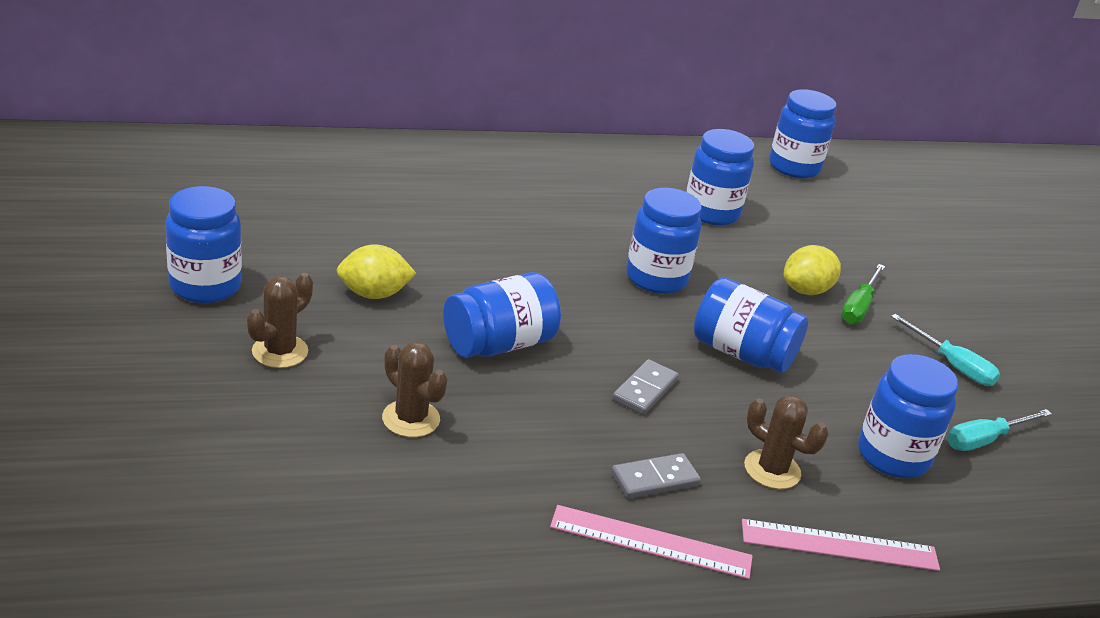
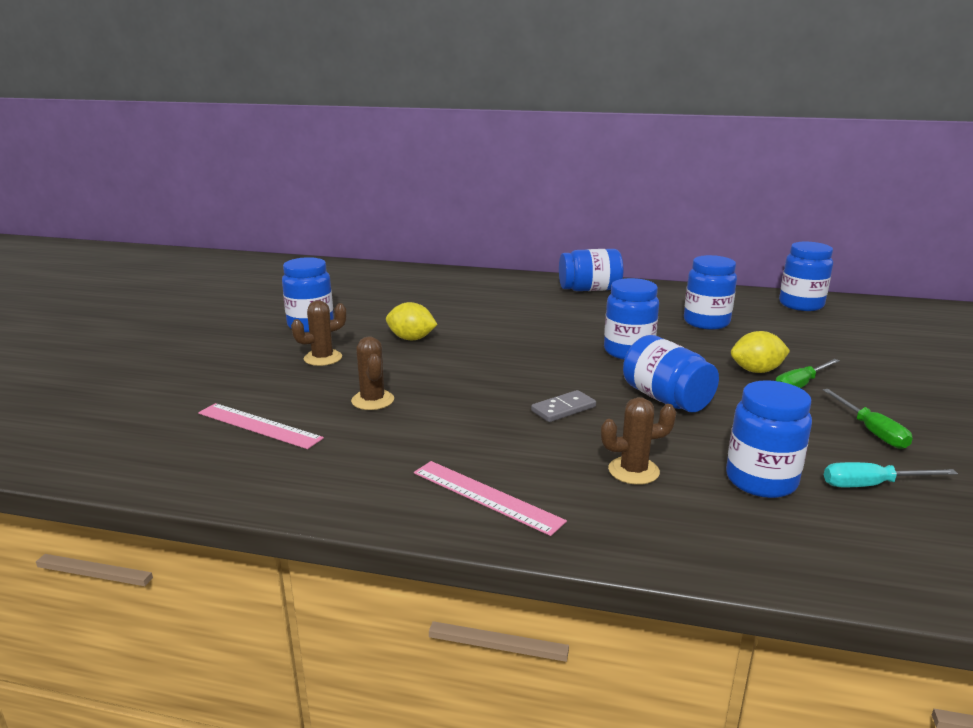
camera: 30 degrees right, 10 degrees down
(499, 344) = (473, 371): blue jar -> blue jar (589, 289)
(654, 479) = (524, 460): grey domino -> none
(772, 470) = (633, 471): brown cactus -> brown cactus turned 75 degrees counterclockwise
(839, 545) = (657, 530): pink ruler -> pink ruler (258, 425)
(952, 365) = (871, 431): turquoise screwdriver -> green screwdriver

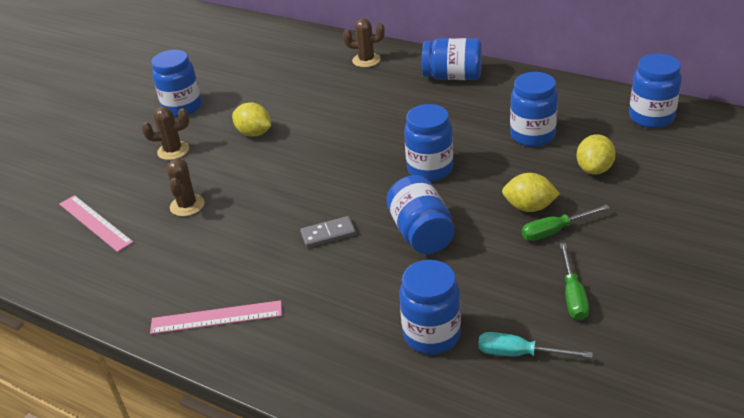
camera: 20 degrees right, 15 degrees up
(486, 496) = (216, 317): pink ruler -> pink ruler turned 60 degrees counterclockwise
(633, 471) = (339, 309): brown cactus -> brown cactus (366, 60)
(788, 340) = (594, 169): none -> yellow lemon

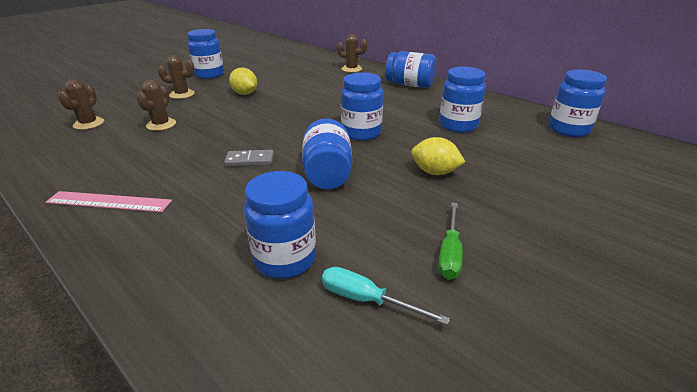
camera: 10 degrees right, 5 degrees down
(95, 223) = (89, 124): pink ruler -> brown cactus
(555, 231) = (452, 194): green screwdriver -> none
(594, 169) = (506, 155): yellow lemon -> none

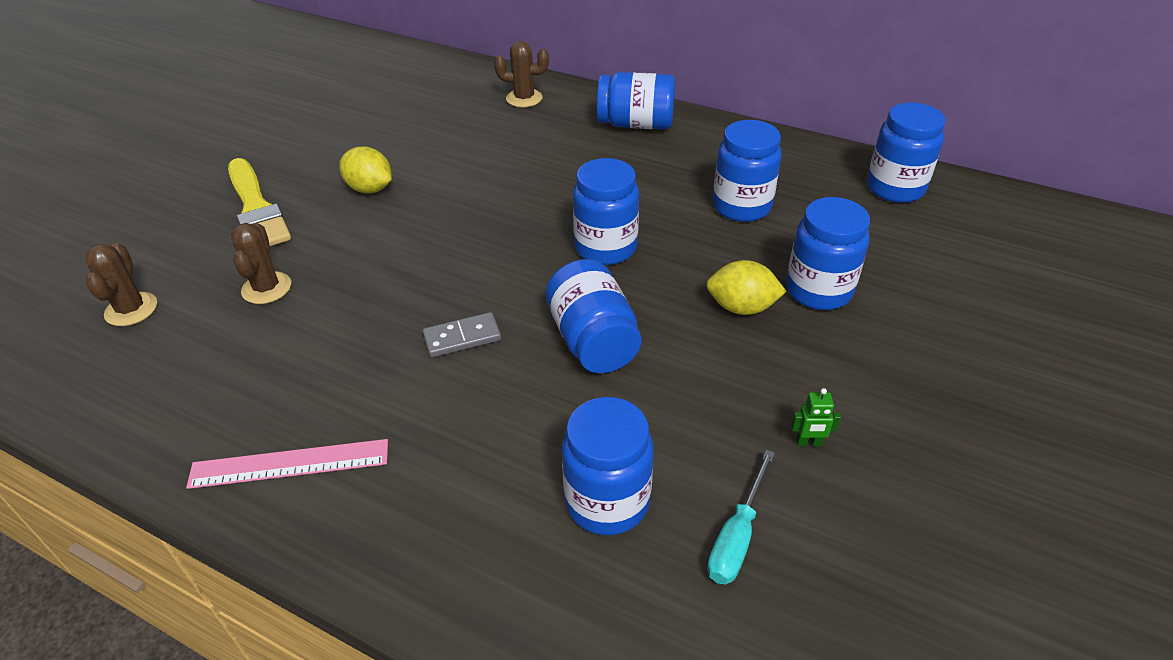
camera: 15 degrees left, 10 degrees up
(182, 94) = (256, 209): brown cactus -> yellow brush
(209, 75) = (276, 150): blue jar -> blue jar (818, 290)
(367, 300) = (737, 536): turquoise screwdriver -> turquoise screwdriver turned 75 degrees counterclockwise
(449, 253) = (809, 443): green screwdriver -> green robot

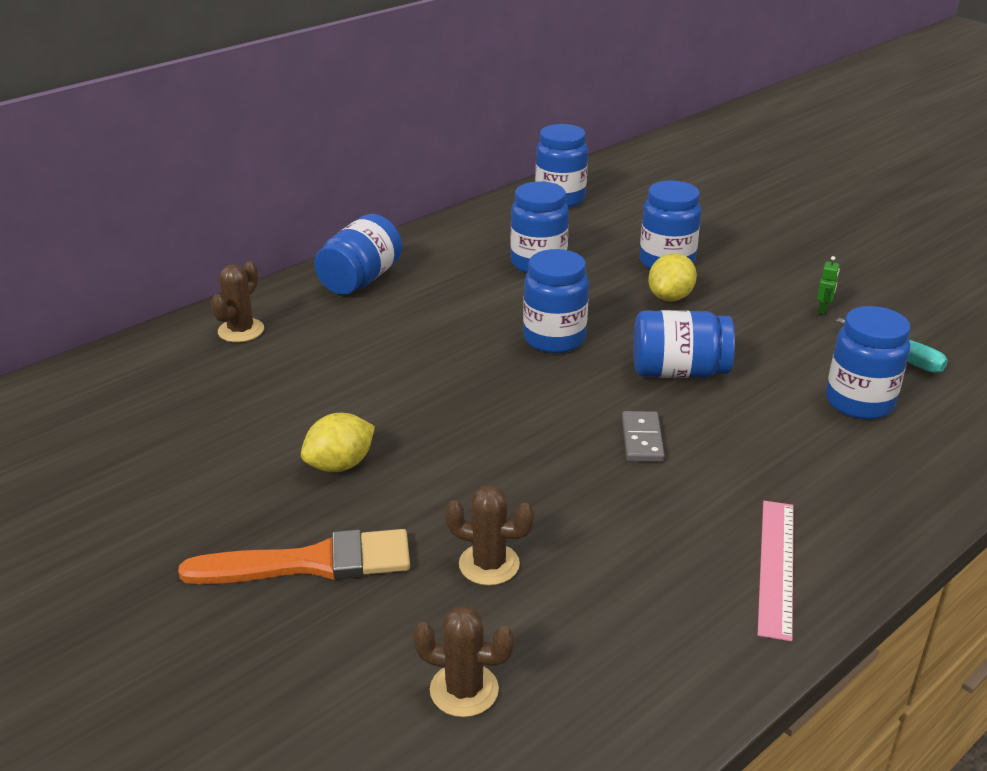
camera: 70 degrees left, 10 degrees down
(256, 209) = (311, 563): yellow brush -> orange brush

